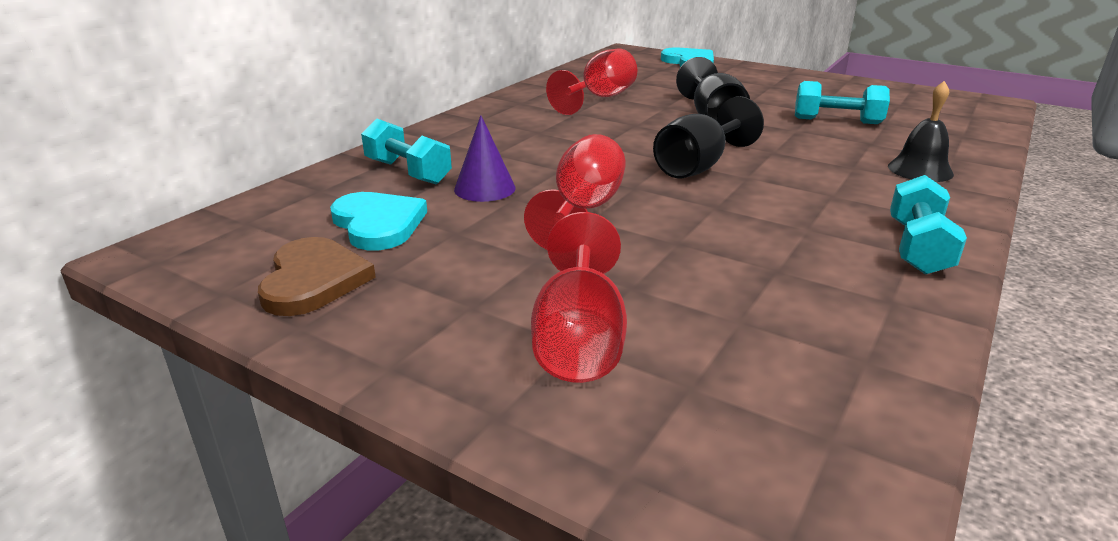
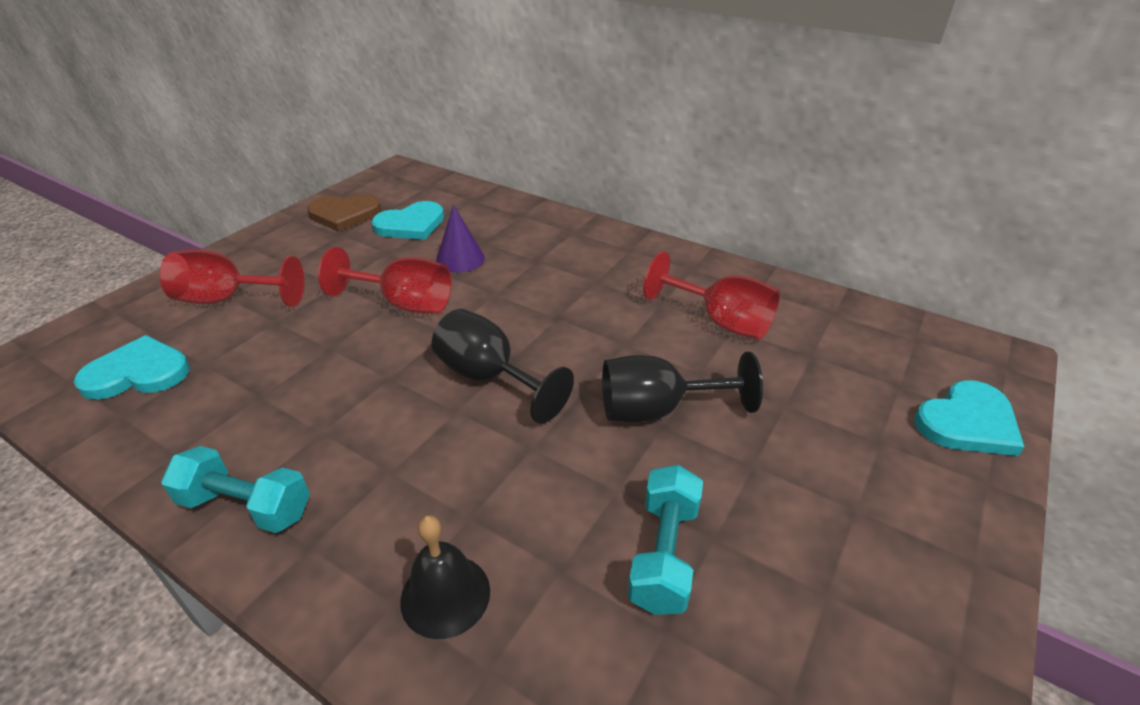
camera: 90 degrees right, 10 degrees up
(408, 172) = (500, 226): turquoise dumbbell -> none
(781, 374) = (138, 373): none -> turquoise heart

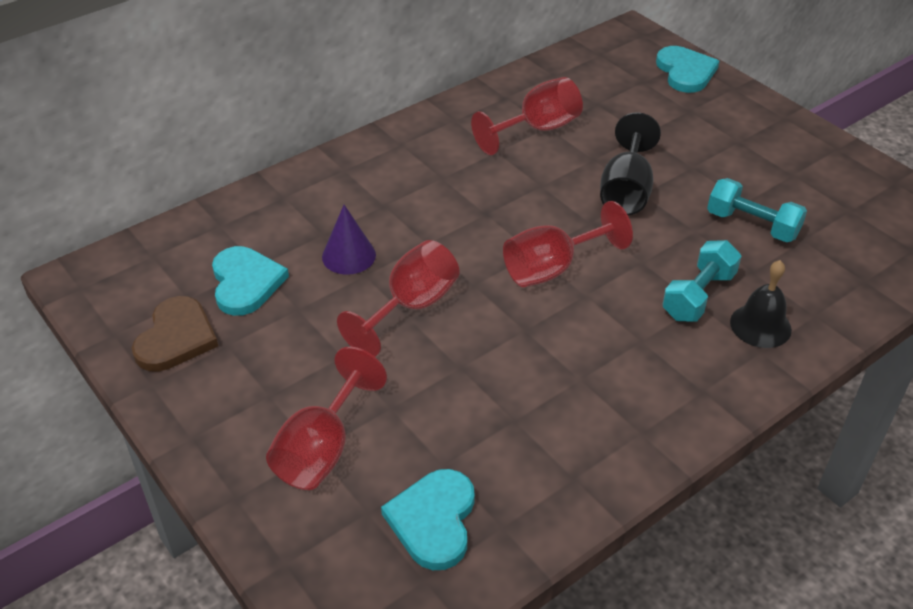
camera: 70 degrees left, 5 degrees up
(246, 506) = (653, 427): turquoise dumbbell -> turquoise dumbbell (698, 296)
(490, 378) = (552, 268): black goblet -> red goblet

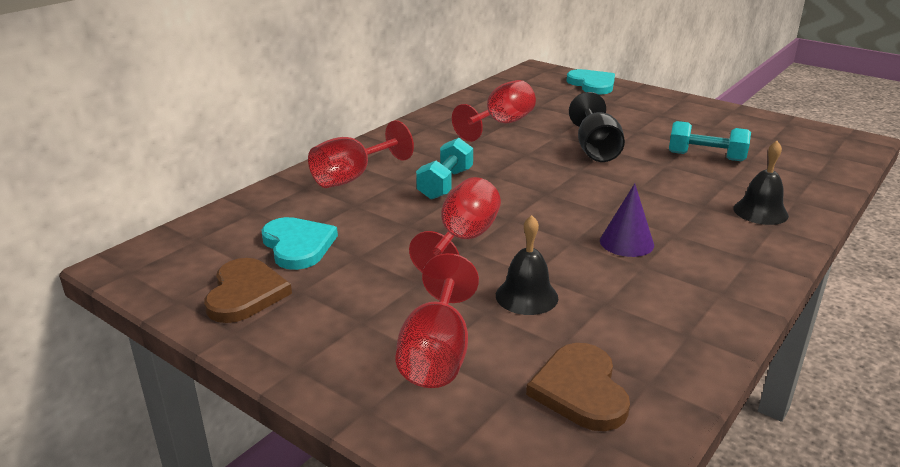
camera: 15 degrees left, 15 degrees down
(349, 256) = (386, 215): purple cone -> purple cone (626, 242)
(433, 520) = (580, 390): turquoise heart -> brown heart
(439, 396) = (526, 296): none -> black bell
(552, 268) = (569, 200): red goblet -> red goblet (352, 177)
(698, 296) = (698, 201): turquoise dumbbell -> turquoise dumbbell (445, 184)

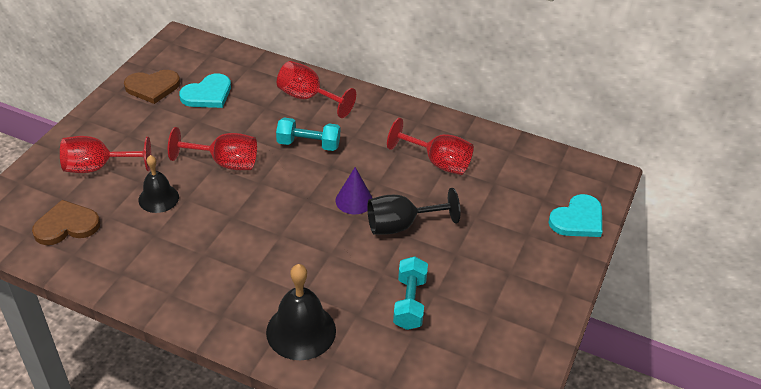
camera: 75 degrees right, 15 degrees up
(626, 242) = (234, 245): purple cone -> purple cone (354, 200)
(760, 212) = (301, 331): black bell -> black bell, size x1.54

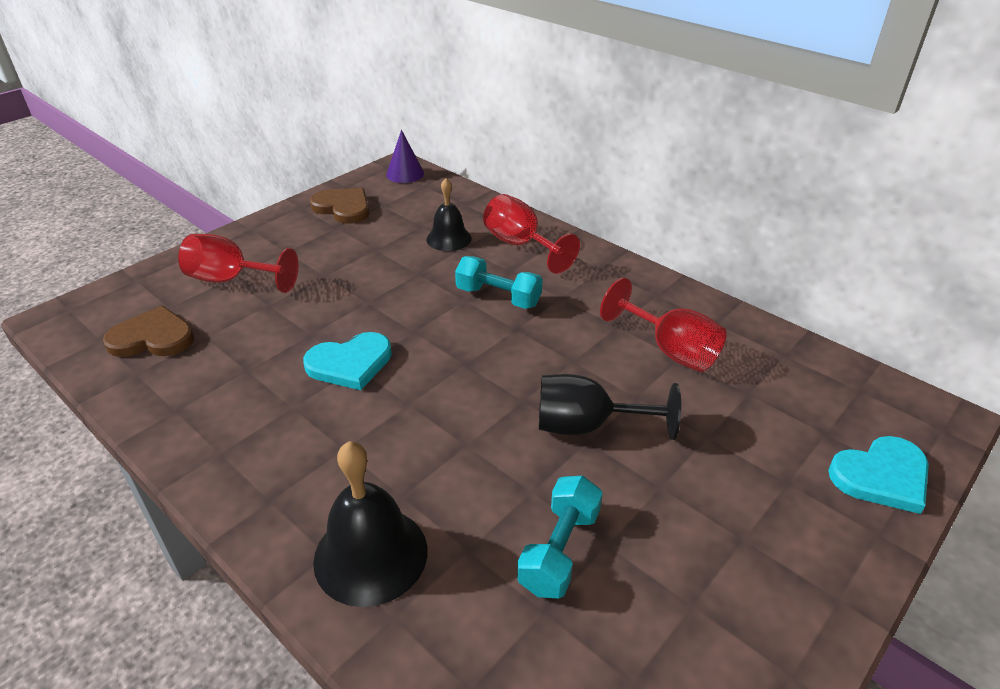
camera: 20 degrees right, 5 degrees down
(152, 87) = (343, 208): brown heart -> brown heart turned 150 degrees counterclockwise
(158, 198) = (279, 327): black bell -> black bell (449, 238)
(208, 94) = (401, 223): turquoise heart -> turquoise heart (350, 363)
(224, 163) = (381, 300): red goblet -> none
(354, 200) = (531, 378): purple cone -> purple cone (405, 174)

